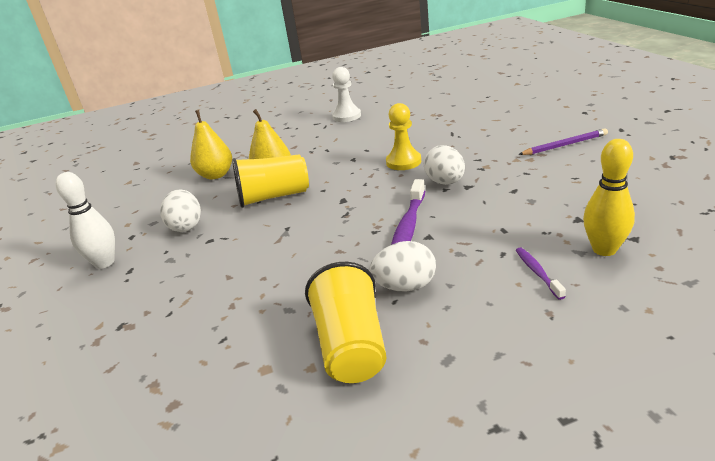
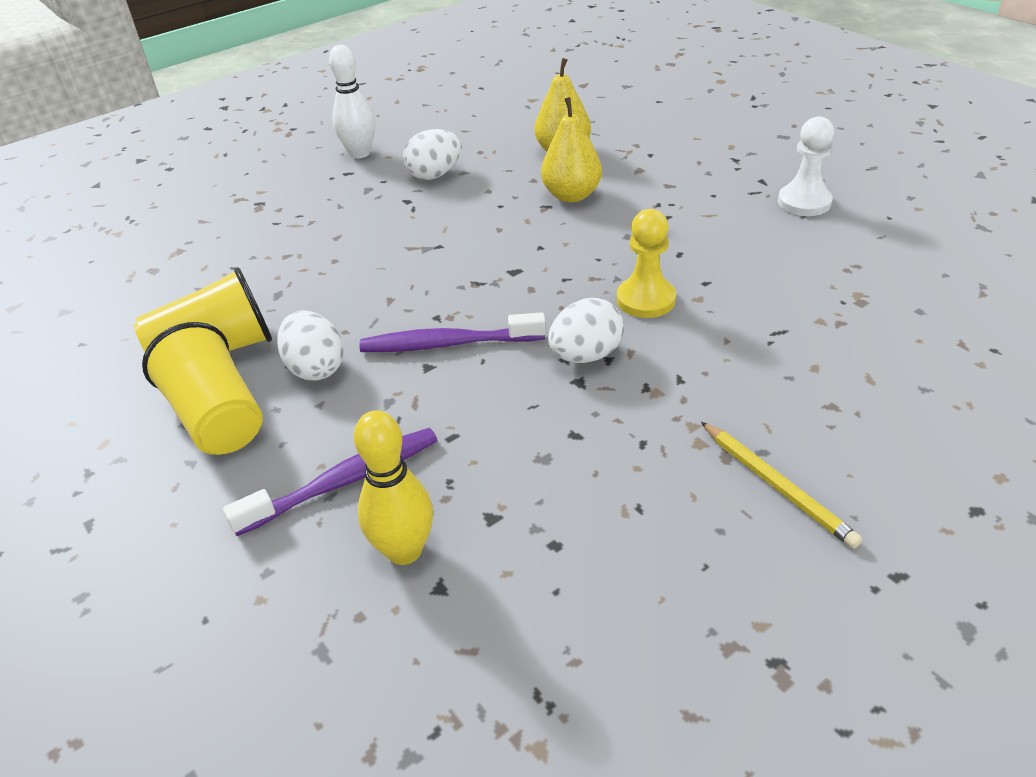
camera: 70 degrees right, 10 degrees up
(274, 197) = (513, 213): yellow cup -> yellow cup (217, 418)
(537, 272) = (344, 481): purple toothbrush -> purple toothbrush, size x1.82
(564, 145) = (776, 486): purple pencil -> yellow pencil

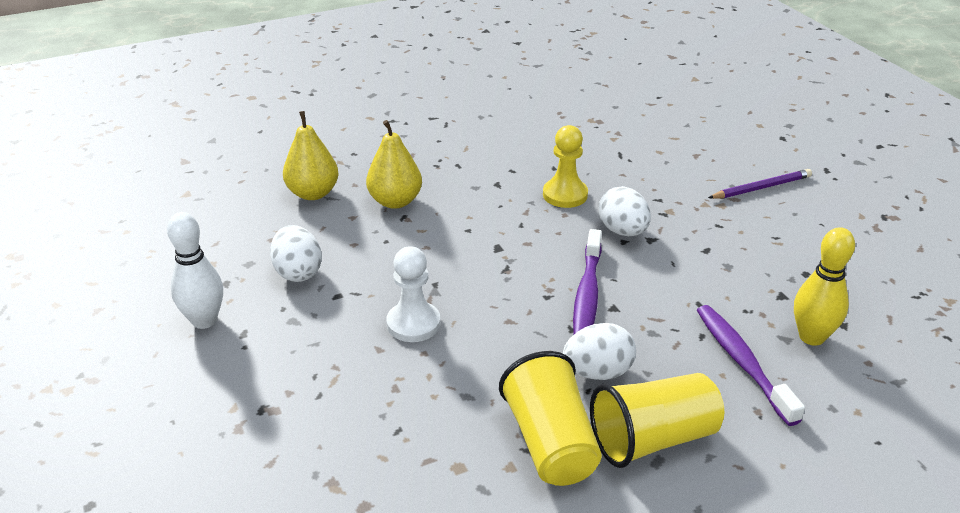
camera: 80 degrees left, 5 degrees down
(776, 486) = (761, 188): yellow pencil -> purple pencil
(804, 202) = (473, 110): white pawn -> white pawn (413, 324)

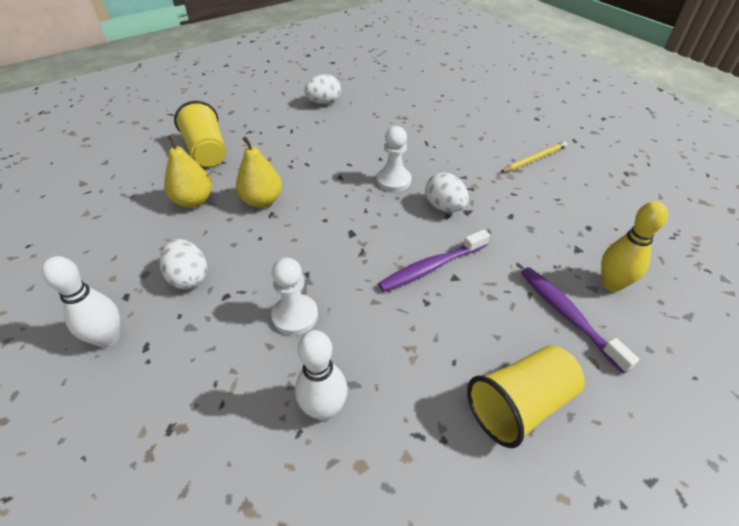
camera: 10 degrees left, 10 degrees up
(429, 413) = (324, 409): none -> white bowling pin
(550, 443) = (436, 424): yellow cup -> yellow cup (207, 151)
(565, 195) = (393, 180): yellow pawn -> white pawn
(587, 294) = (431, 267): purple toothbrush -> purple toothbrush turned 60 degrees clockwise
(597, 372) = (457, 342): white egg -> white egg (324, 103)
(761, 188) = (534, 159): purple pencil -> yellow pencil

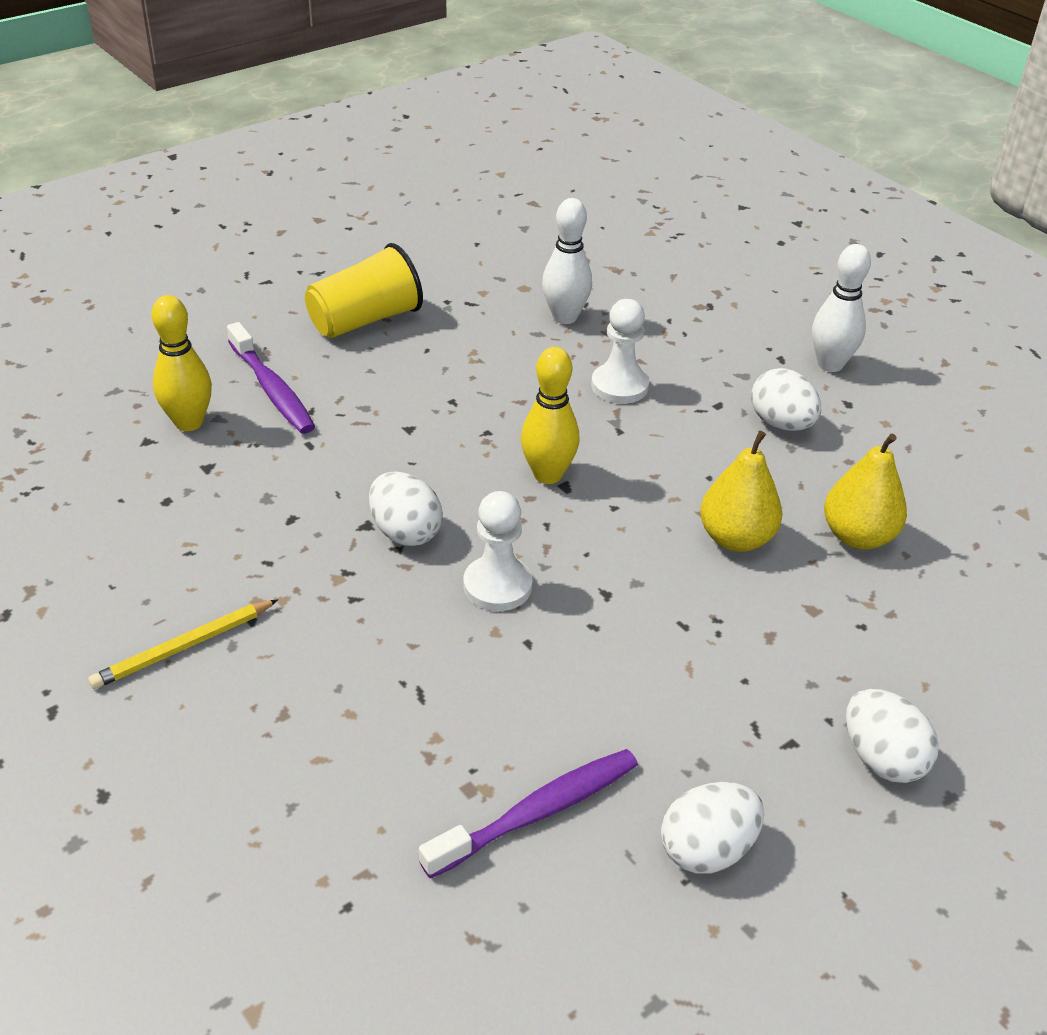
camera: 175 degrees right, 5 degrees down
(207, 151) = (915, 654): yellow cup -> none
(248, 121) = (881, 759): none -> white egg
(361, 240) = (548, 475): none -> yellow bowling pin
(431, 267) = (441, 440): purple toothbrush -> purple toothbrush (538, 812)

